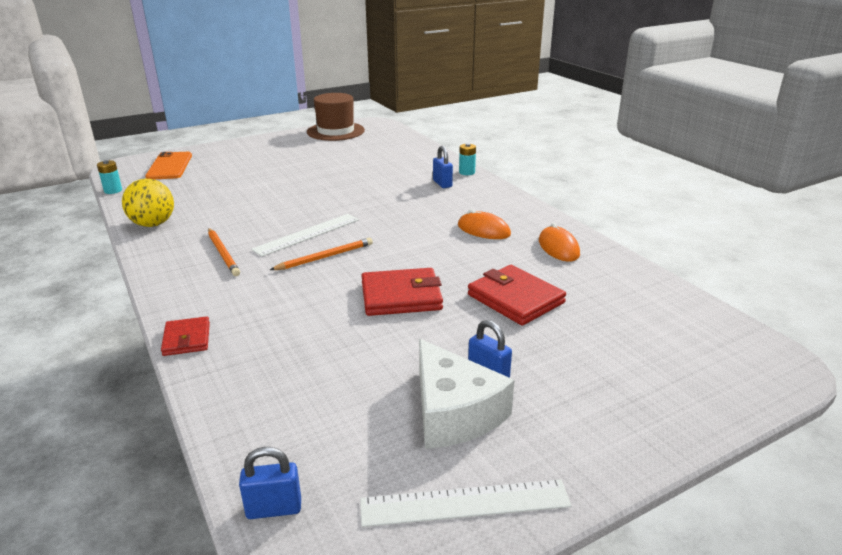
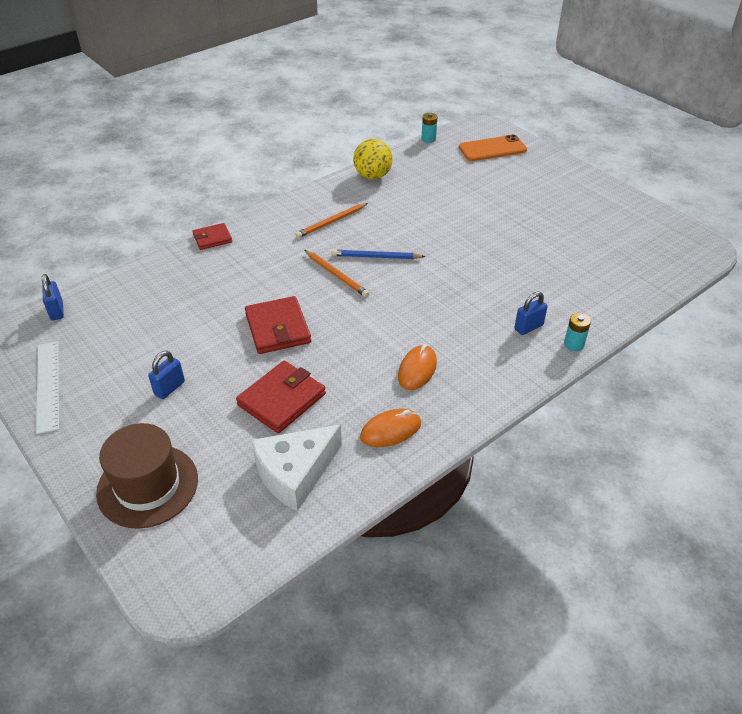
camera: 80 degrees right, 15 degrees up
(307, 234) = (376, 257): white ruler -> blue pencil
(335, 131) = (652, 223): brown hat -> brown hat (147, 485)
(453, 412) = (129, 373): white cheese -> white cheese (295, 473)

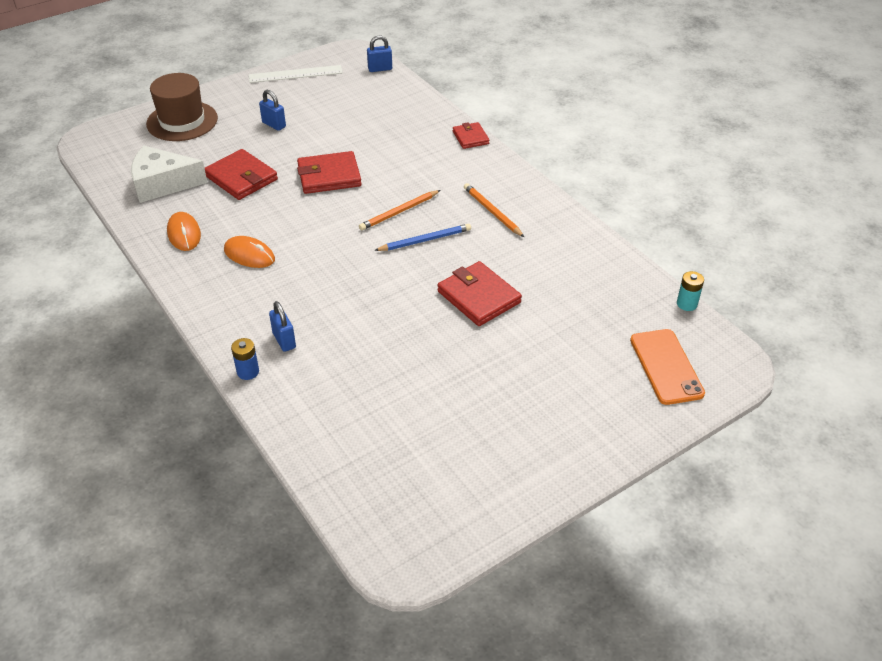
camera: 95 degrees right, 0 degrees up
(295, 473) = (162, 184): white cheese -> white cheese turned 60 degrees counterclockwise
(372, 176) = (587, 247): yellow ball -> none
(376, 257) = (425, 240): blue pencil -> blue pencil turned 60 degrees clockwise
(444, 225) = (478, 297): none -> red wallet
(574, 344) = (248, 372): turquoise battery -> blue battery

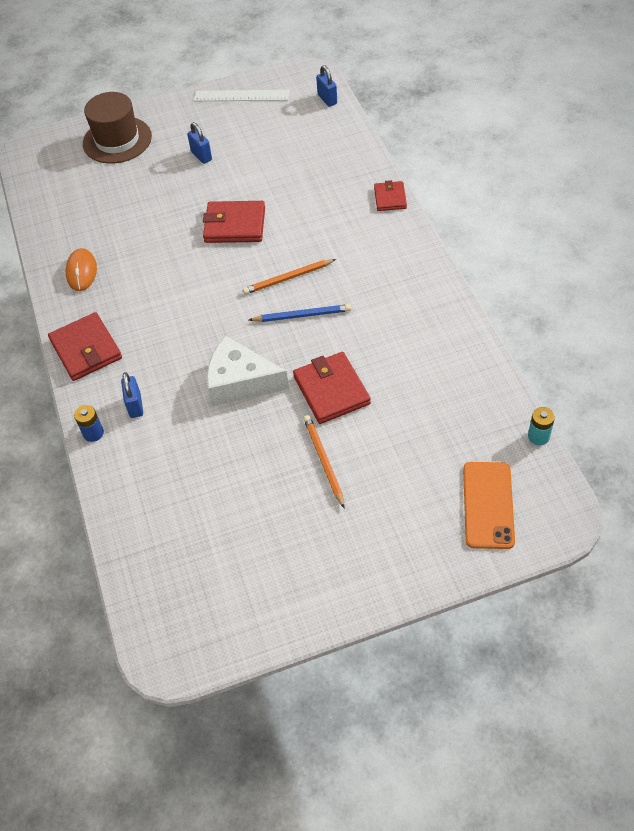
camera: 20 degrees right, 10 degrees up
(162, 184) = (79, 211): white cheese -> white cheese (240, 382)
(241, 178) = (152, 215): red wallet -> red wallet (86, 349)
(249, 255) = (133, 305): orange mouse -> none
(380, 69) = (327, 99): blue padlock -> blue padlock turned 60 degrees clockwise
(492, 212) = (380, 292): orange pencil -> orange pencil (323, 461)

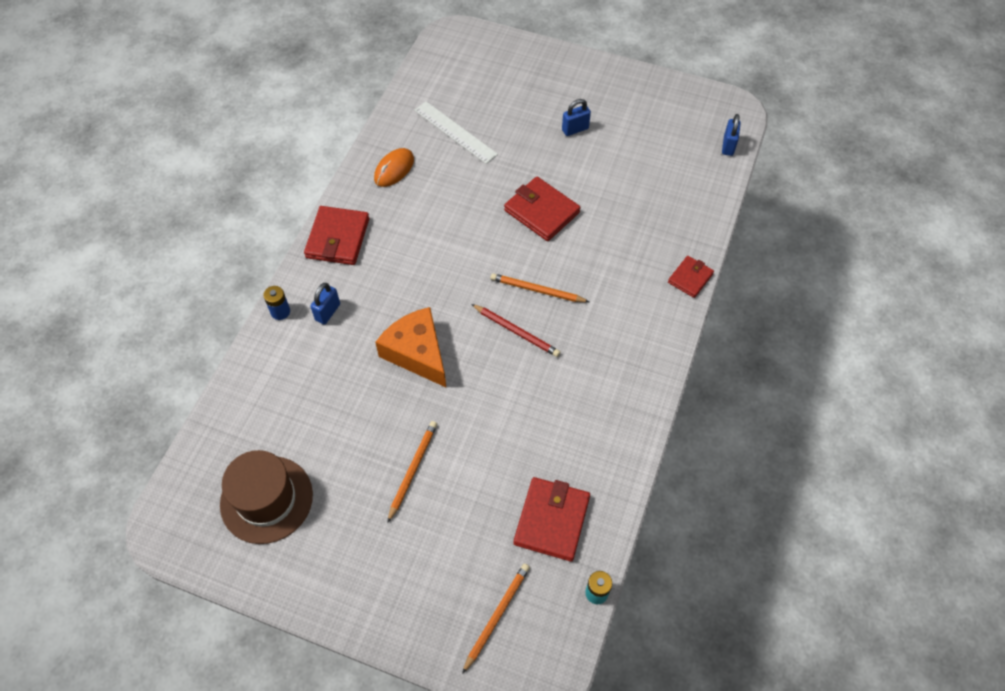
camera: 35 degrees right, 5 degrees up
(117, 140) = (524, 70): brown hat -> brown hat (266, 499)
(201, 156) = (575, 129): blue padlock -> blue padlock turned 60 degrees clockwise
(240, 382) = (417, 353): white cheese -> orange cheese
(241, 96) = (659, 94): white ruler -> white ruler (455, 132)
(302, 315) = (516, 331): blue pencil -> red pencil
(331, 390) = (476, 415): red wallet -> red wallet (552, 520)
(488, 505) = (496, 616): orange phone -> orange pencil

